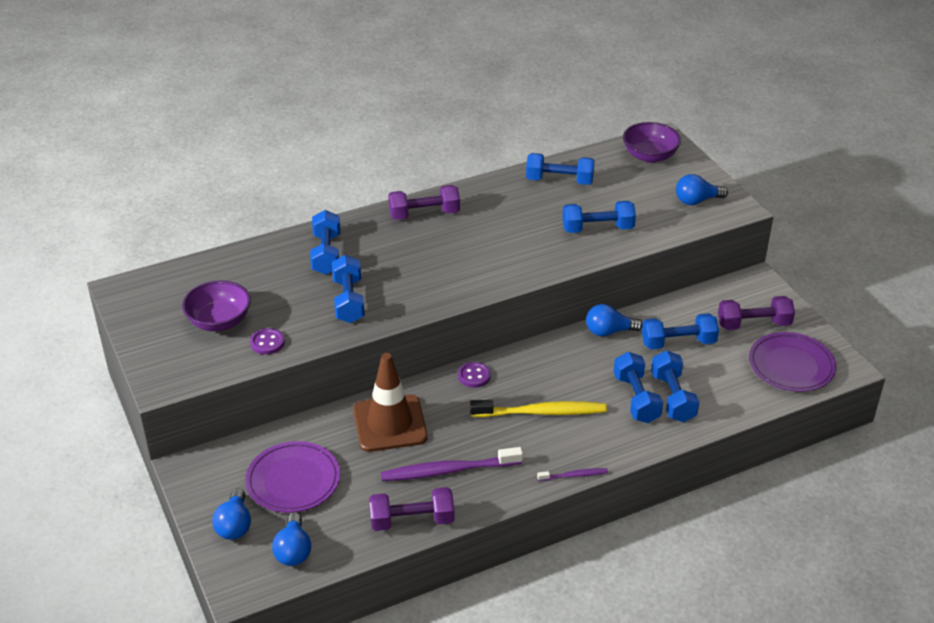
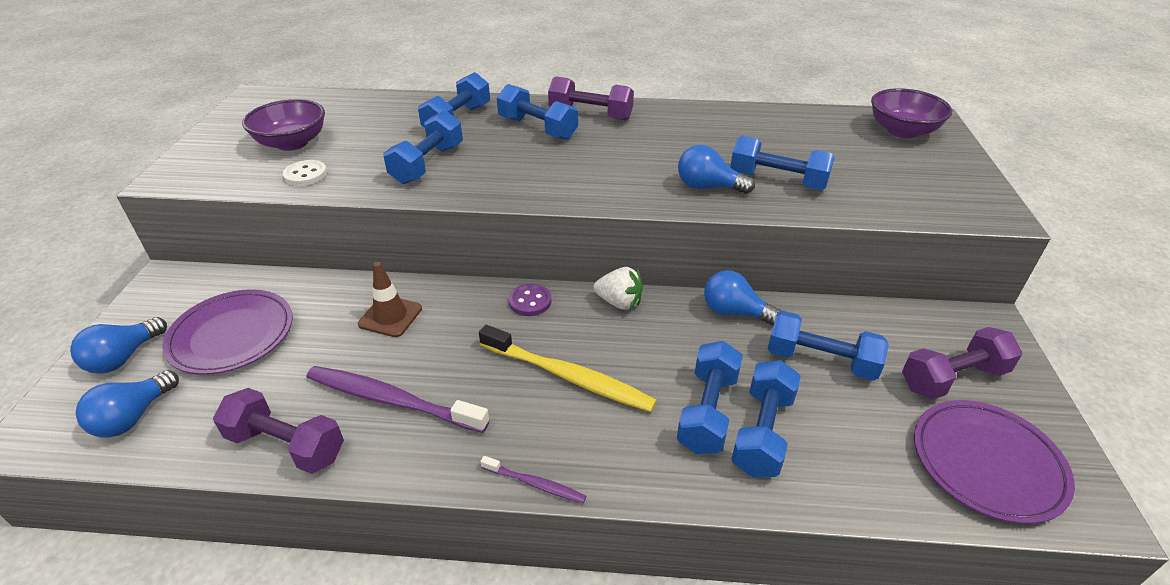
camera: 30 degrees right, 0 degrees up
(267, 343) = (305, 175): purple button -> white button
(390, 423) = (390, 316): brown traffic cone -> brown traffic cone, size x0.57
(532, 353) = (619, 302): none -> white strawberry
(559, 181) = (769, 125): blue dumbbell -> blue dumbbell (537, 128)
(696, 201) = (938, 189): blue light bulb -> blue light bulb (708, 187)
(753, 324) = (953, 378): purple dumbbell -> purple dumbbell turned 45 degrees counterclockwise

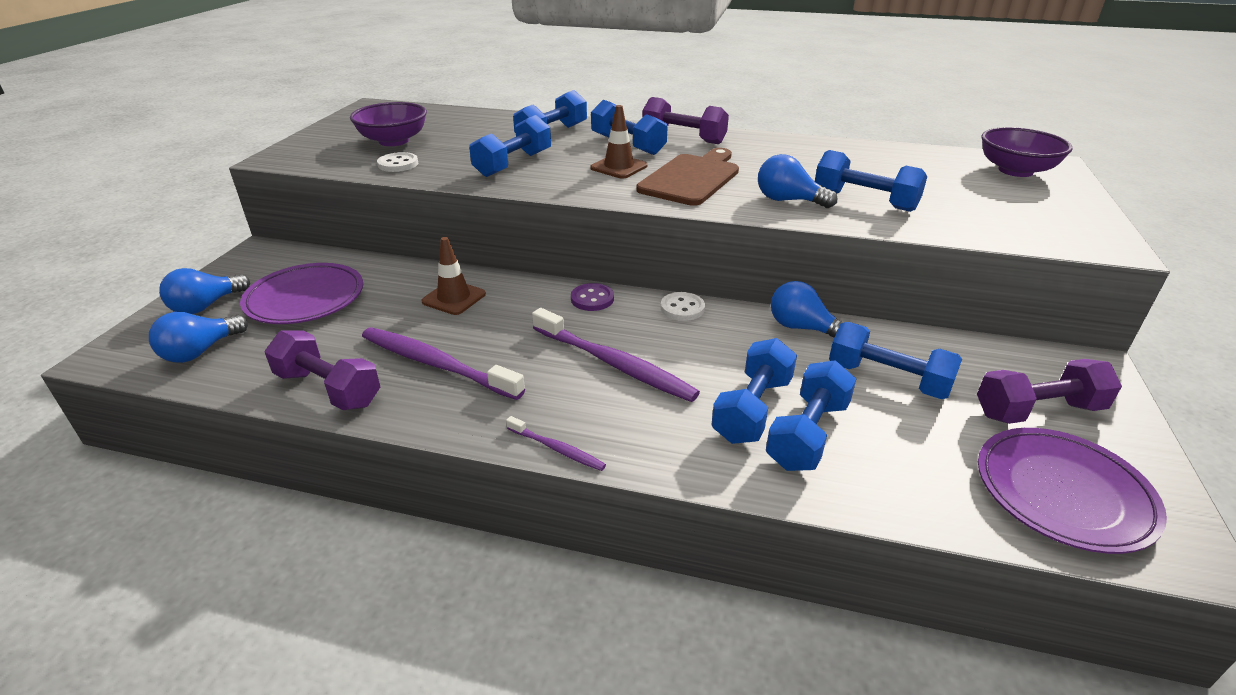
camera: 10 degrees right, 5 degrees down
(536, 159) = (619, 167): none -> brown traffic cone
(568, 376) = (614, 364): yellow toothbrush -> purple toothbrush
(610, 167) = (691, 178): none -> brown cutting board
(619, 302) = (682, 308): white strawberry -> white button

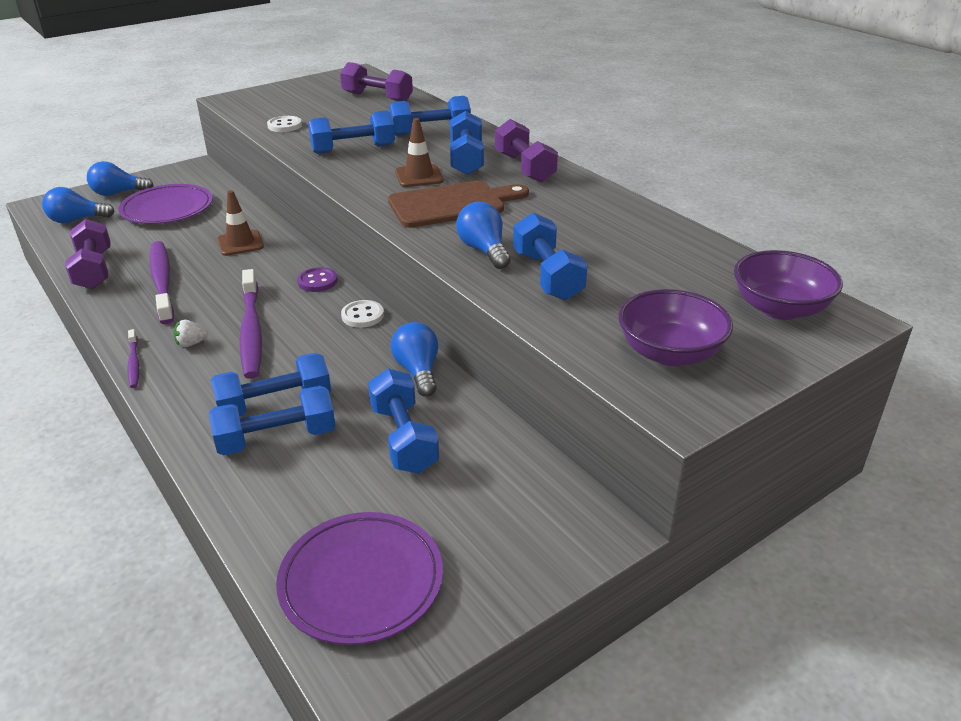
camera: 40 degrees right, 0 degrees up
(393, 141) = (316, 106): purple bowl -> purple bowl (669, 353)
(580, 402) = (191, 343): none -> white strawberry
(1038, 411) = (469, 527): purple dumbbell -> purple dumbbell (377, 97)

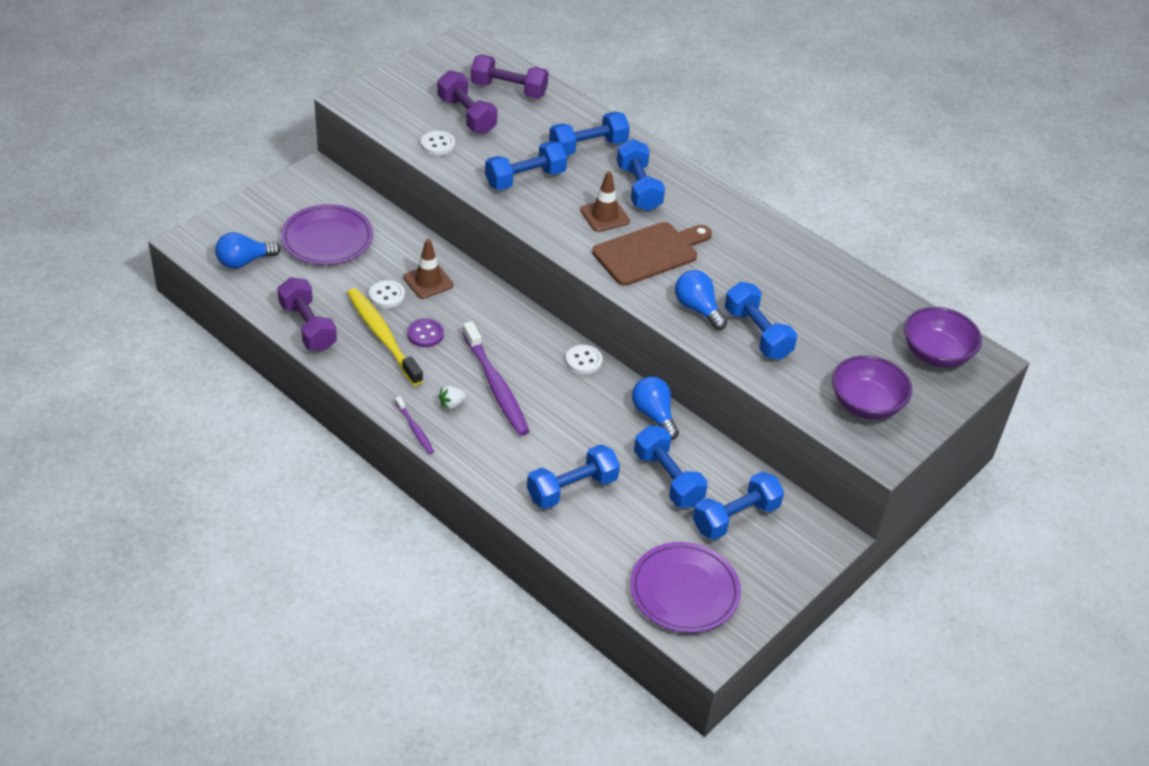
camera: 15 degrees left, 10 degrees up
(118, 193) = (260, 219): blue light bulb -> none
(162, 281) = (382, 336): purple toothbrush -> yellow toothbrush
(191, 251) = (387, 295): none -> white button
(275, 404) = (554, 458): blue dumbbell -> blue dumbbell (735, 518)
(317, 281) = (525, 324): purple button -> purple button (425, 334)
(525, 168) = (695, 197): purple dumbbell -> purple dumbbell (467, 115)

